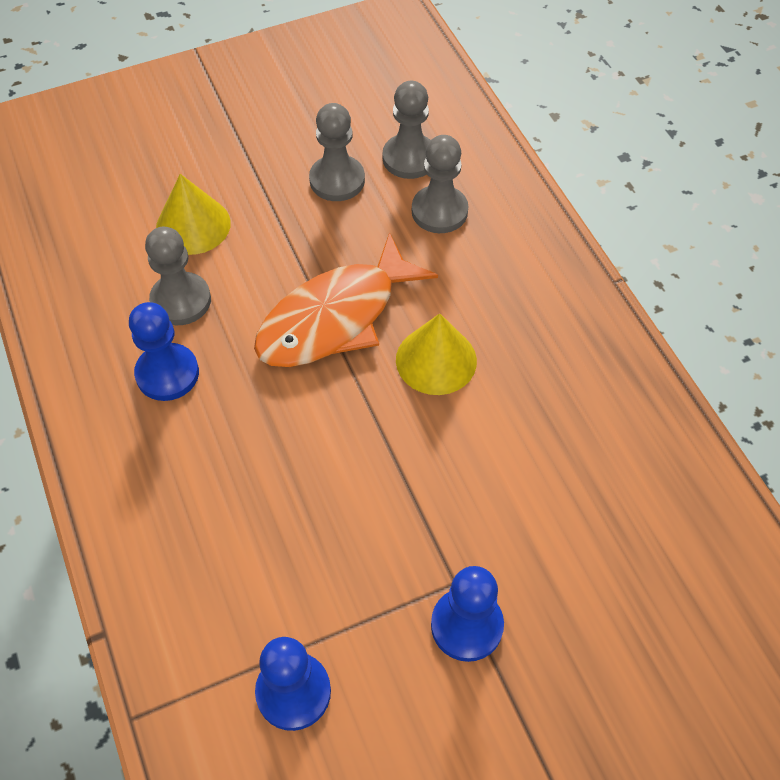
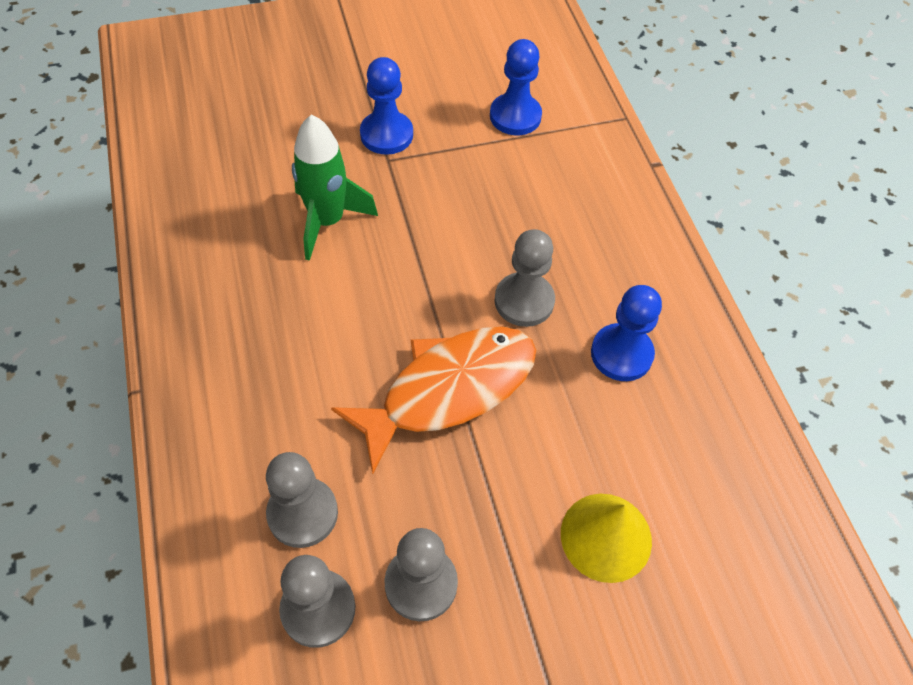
camera: 175 degrees left, 0 degrees up
(181, 300) = (614, 434): grey pawn -> grey pawn (524, 301)
(436, 360) = (356, 331): yellow cone -> none
(503, 480) = (327, 221): none -> green rocket

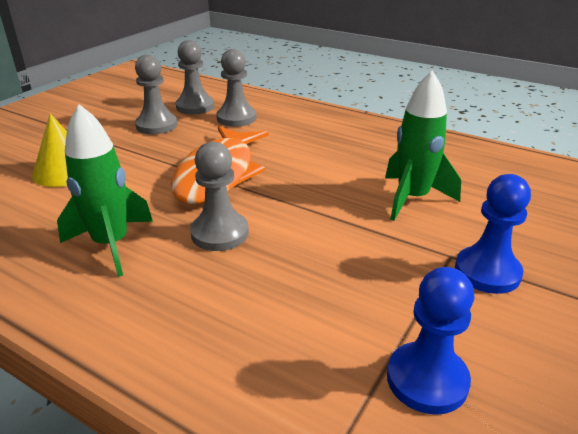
camera: 140 degrees right, 25 degrees down
(621, 354) = (111, 244): blue pawn -> green rocket

